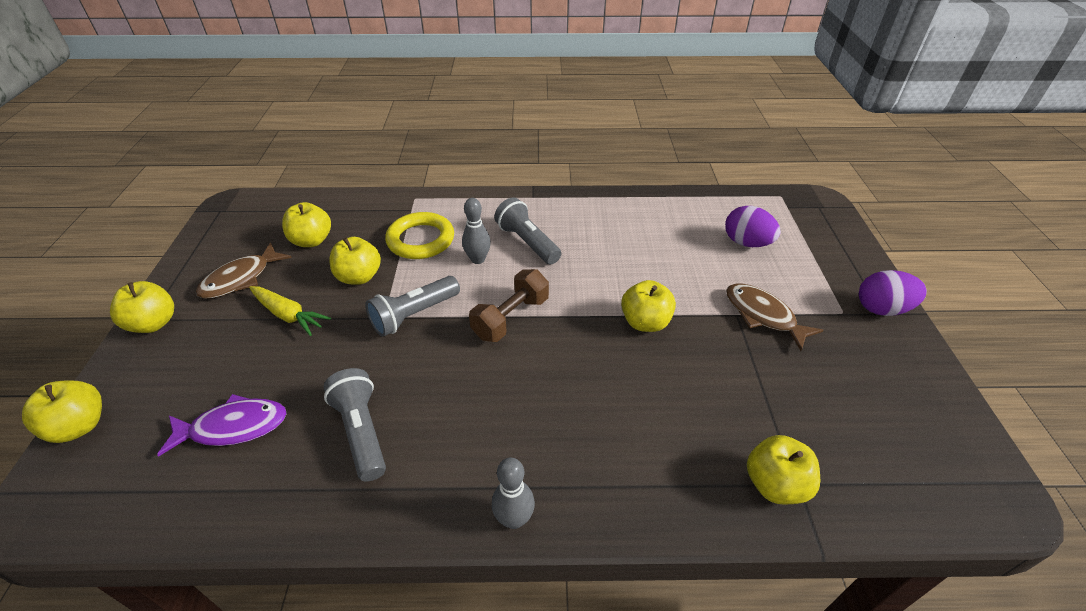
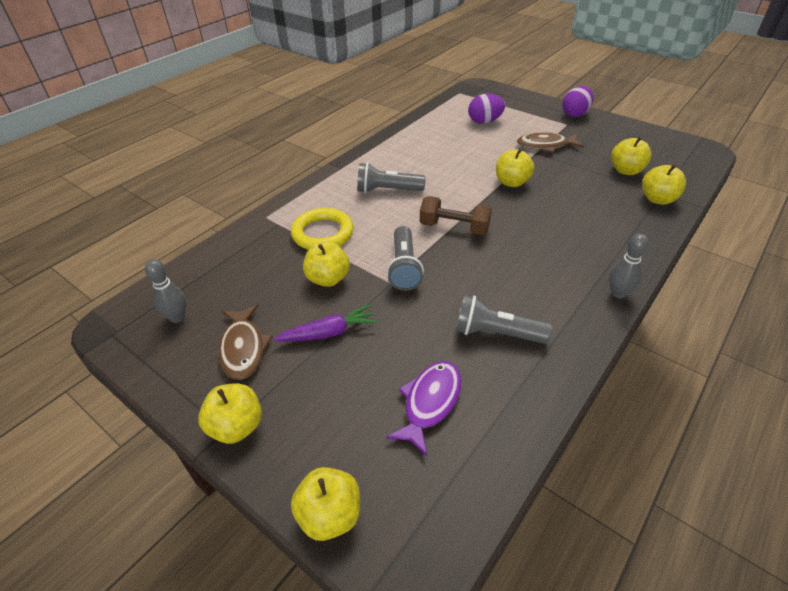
camera: 50 degrees left, 0 degrees up
(288, 315) = (329, 332): yellow carrot -> purple carrot
(312, 241) = (246, 289): yellow apple -> yellow apple (626, 171)
(478, 259) = (379, 217): grey bowling pin -> grey bowling pin (177, 317)
(511, 318) = (454, 228): brown dumbbell -> brown dumbbell turned 60 degrees counterclockwise

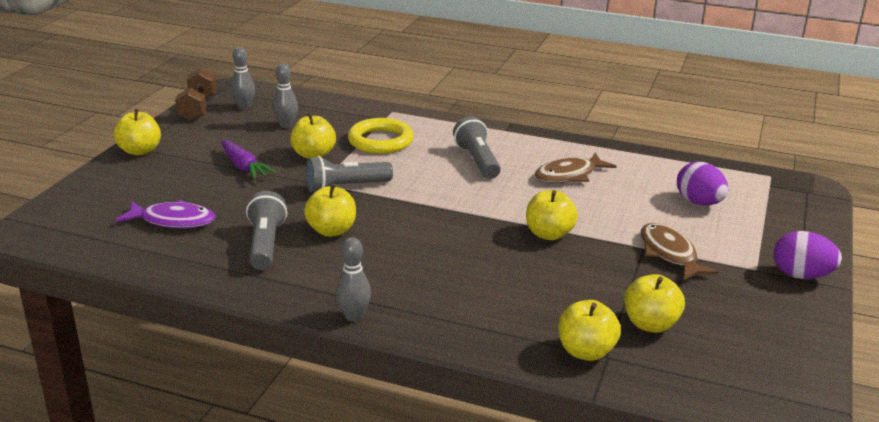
camera: 70 degrees right, 15 degrees down
(243, 348) = (217, 137): brown fish -> brown fish (569, 175)
(248, 289) = (286, 125): none -> grey bowling pin
(330, 515) = (68, 196): yellow apple -> yellow apple (331, 231)
(454, 228) = (428, 206): brown dumbbell -> brown dumbbell (198, 108)

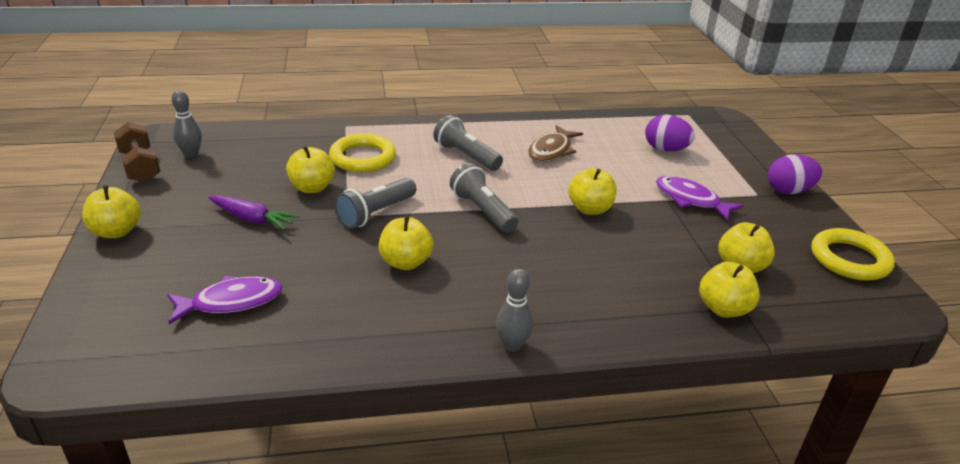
camera: 30 degrees left, 5 degrees up
(265, 244) = (355, 297): grey flashlight -> grey flashlight (483, 211)
(286, 125) = (255, 163): grey bowling pin -> none
(669, 254) = (690, 200): brown fish -> purple fish
(790, 355) = (849, 259): none -> yellow ring

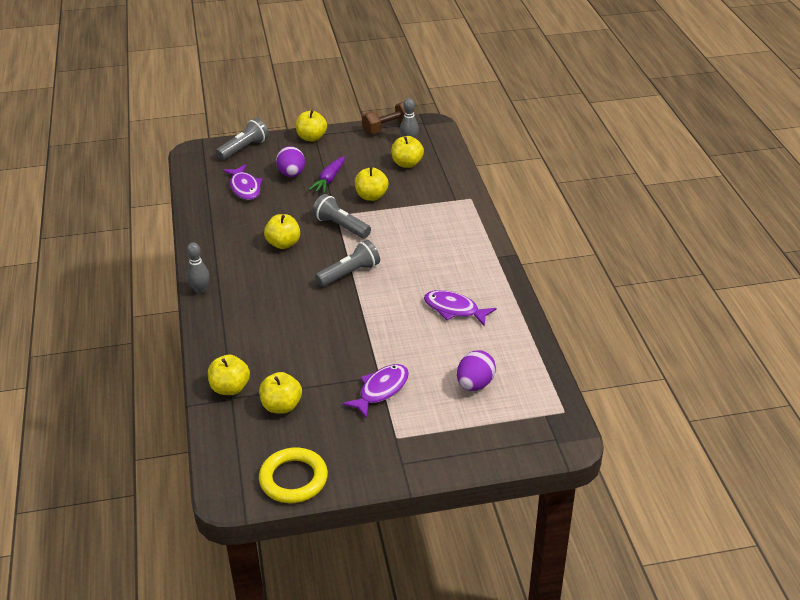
camera: 90 degrees right, 5 degrees up
(363, 158) = (419, 212): yellow ring -> none
(466, 156) = (433, 262): grey flashlight -> grey flashlight (244, 148)
(551, 151) = (454, 309): brown fish -> purple fish
(590, 209) = (358, 328): yellow apple -> yellow apple (407, 164)
(788, 191) = (407, 463): purple egg -> purple egg (291, 174)

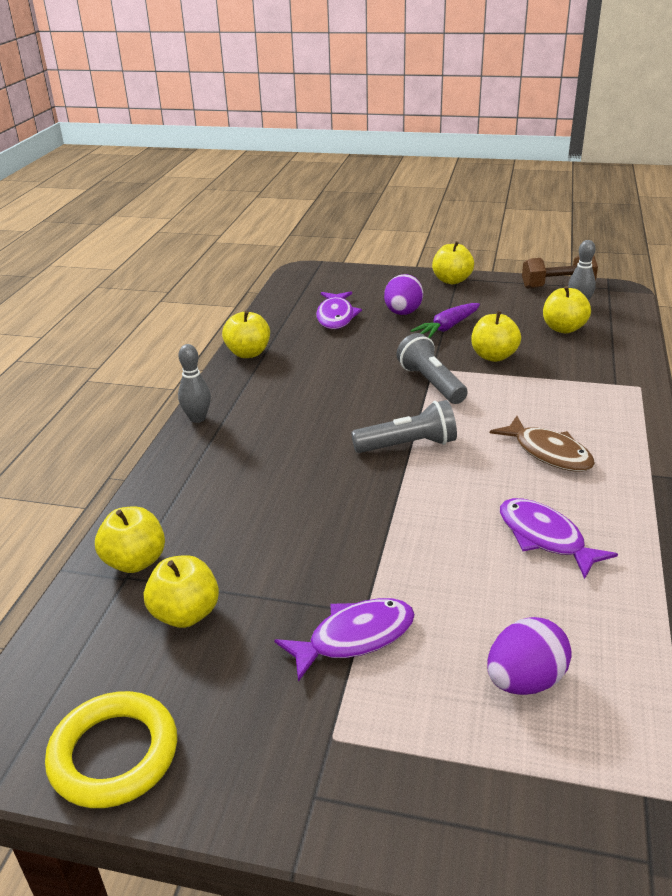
camera: 25 degrees right, 5 degrees down
(244, 148) = (363, 278): grey flashlight -> none
(283, 244) = (341, 388): yellow apple -> yellow apple (248, 353)
(435, 257) = (548, 453): none -> brown fish

